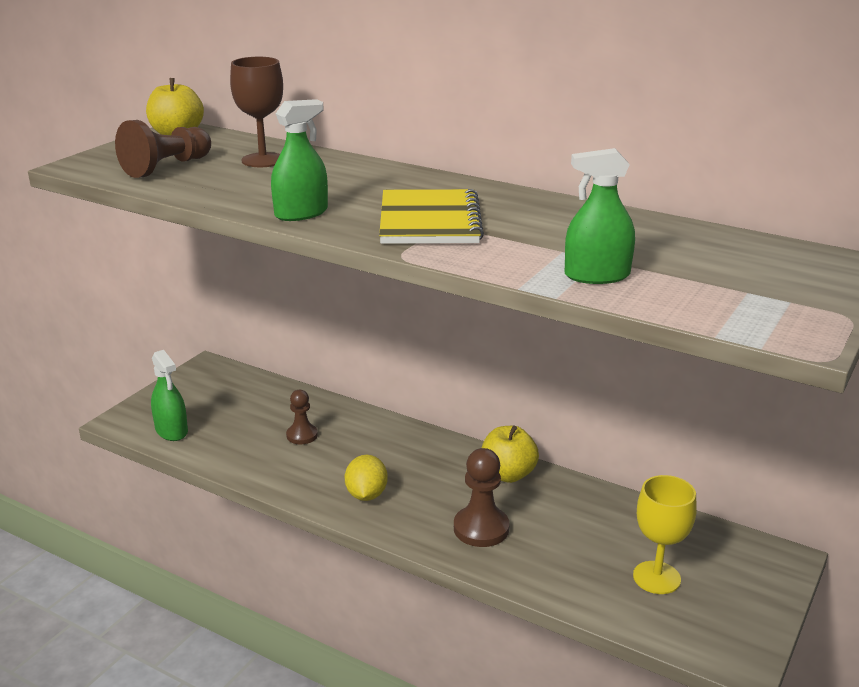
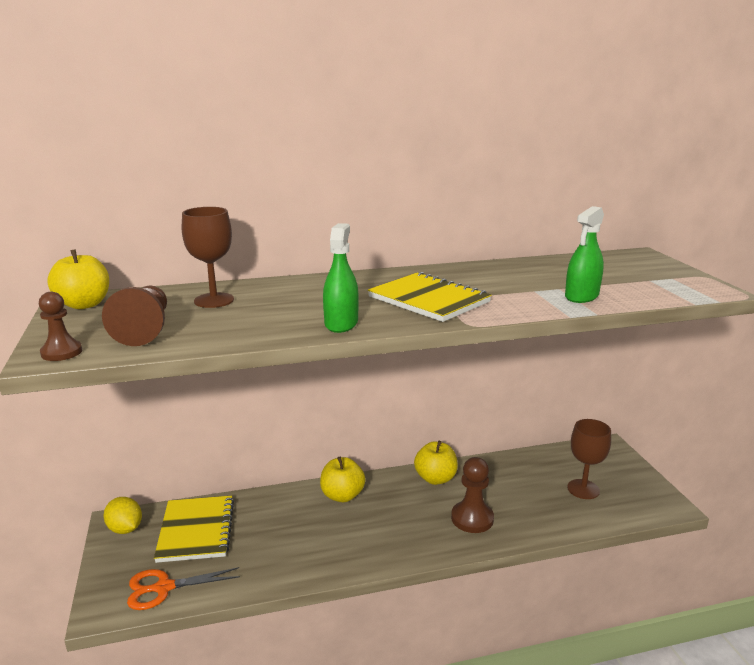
camera: 45 degrees left, 5 degrees down
(171, 430) = (164, 588): green spray bottle -> orange scissors
(248, 403) = (196, 530): none -> yellow notebook
(302, 435) = (275, 529): brown pawn -> brown pawn (61, 352)
(366, 495) = (380, 541): yellow lemon -> yellow lemon (125, 529)
(396, 440) = (342, 495): none -> yellow apple
(656, 577) = (583, 489): yellow goblet -> brown goblet

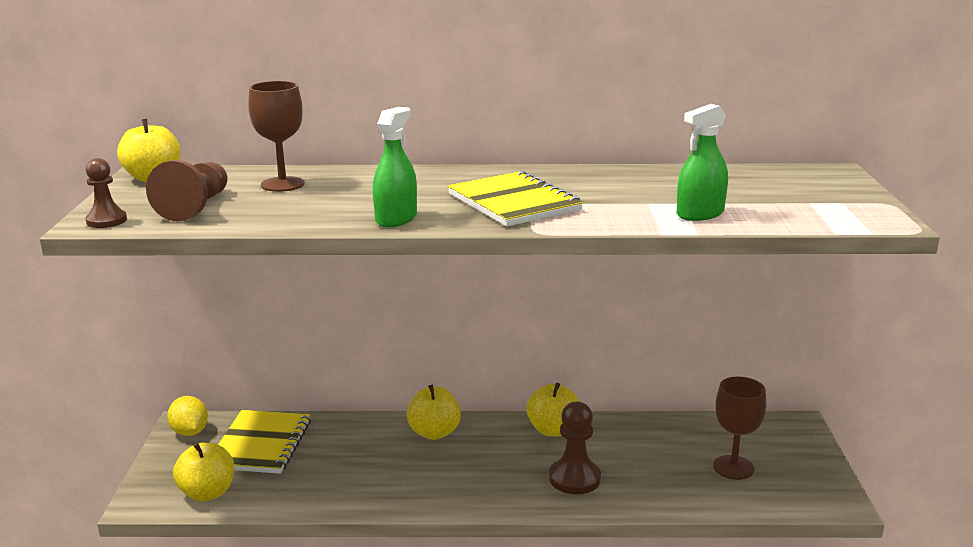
camera: 15 degrees right, 0 degrees up
(164, 588) = (207, 493): orange scissors -> yellow apple

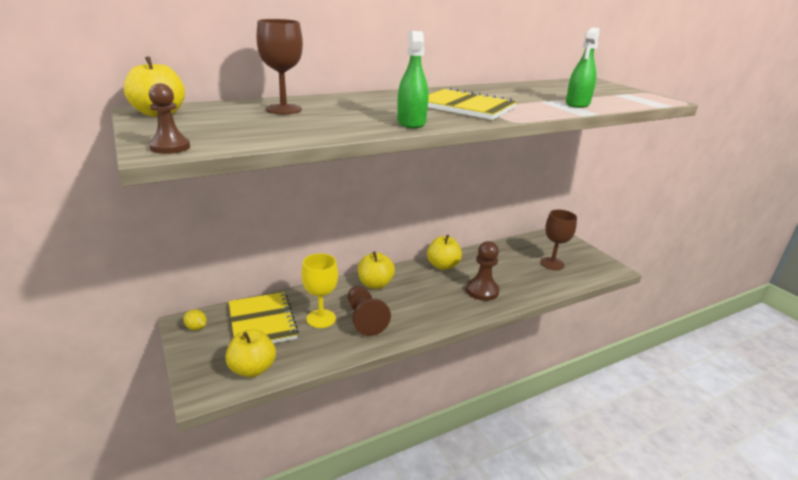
camera: 30 degrees left, 5 degrees up
(190, 432) = (196, 327): yellow lemon -> yellow lemon, size x0.65
(196, 207) = (238, 130): brown pawn -> brown pawn (364, 319)
(328, 458) = (321, 318): none -> yellow goblet

